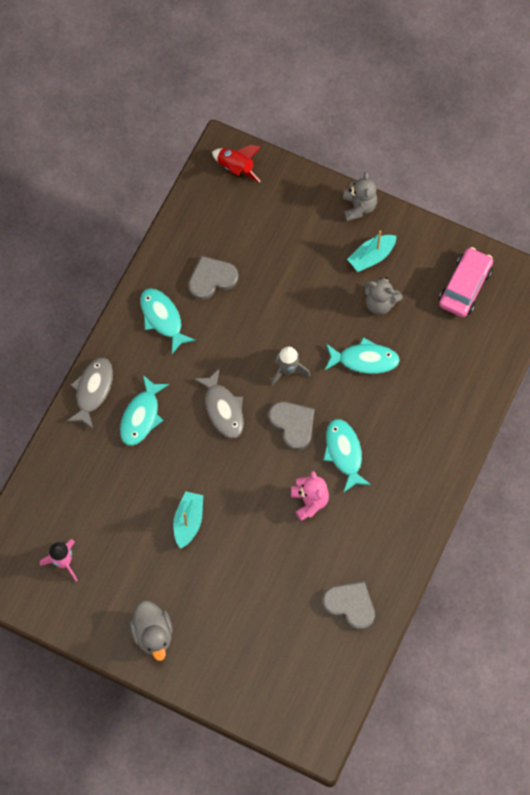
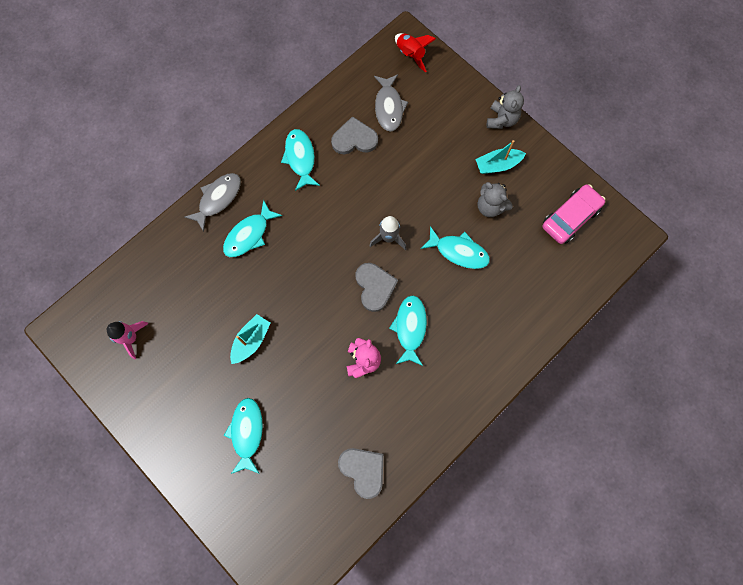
camera: 20 degrees right, 5 degrees up
(153, 634) = (179, 431): grey duck -> none
(221, 611) = (247, 432): none -> turquoise fish
(223, 409) = (320, 252): grey fish -> grey fish (389, 107)

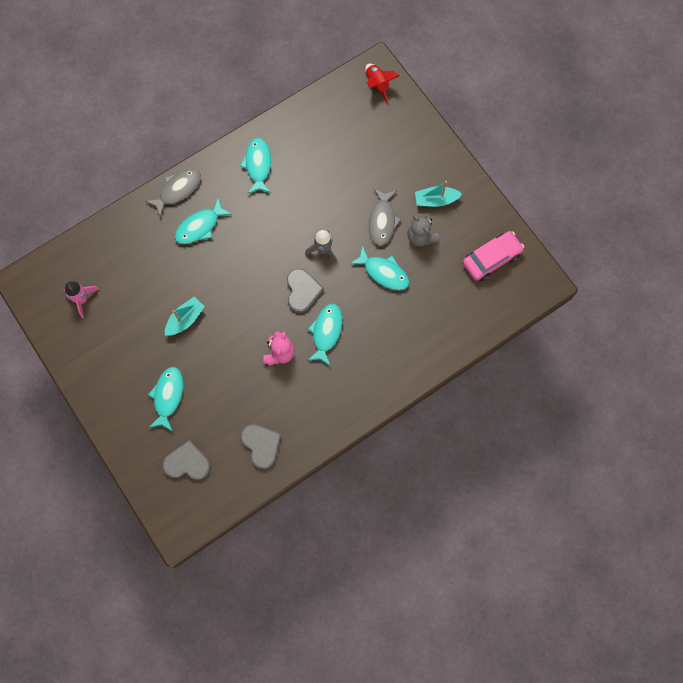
camera: 10 degrees right, 0 degrees up
(354, 139) = (310, 155): grey heart -> grey heart (187, 462)
(389, 107) = (347, 131): grey fish -> grey fish (382, 221)
(501, 120) = (449, 159): grey teddy bear -> none

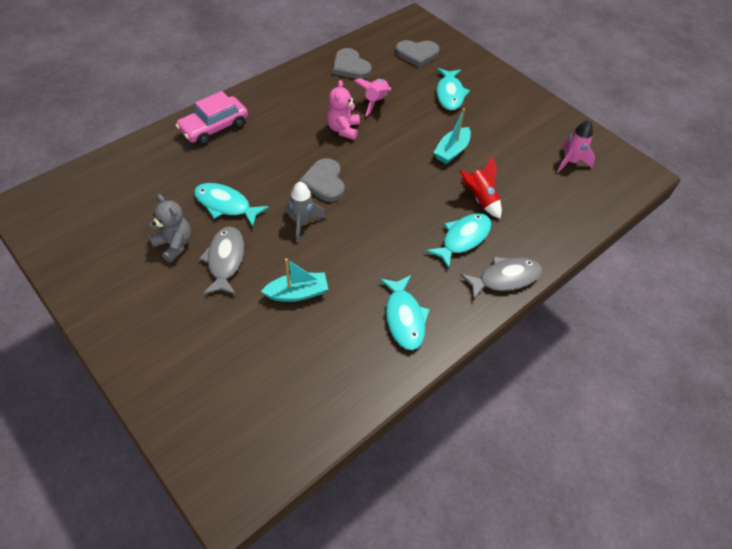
camera: 170 degrees right, 20 degrees down
(178, 190) = (505, 278): grey fish -> grey fish turned 150 degrees counterclockwise
(243, 389) = (375, 101): none -> pink rocket
(326, 332) = (293, 148): turquoise fish -> none
(377, 85) = (226, 463): red rocket -> red rocket (480, 199)
(436, 200) = (147, 290): turquoise boat -> turquoise boat (297, 293)
(491, 259) = (83, 227): pink car -> pink car (214, 127)

